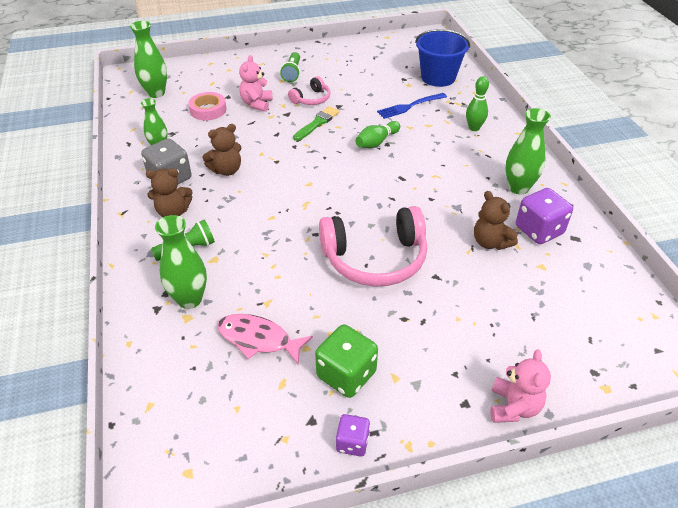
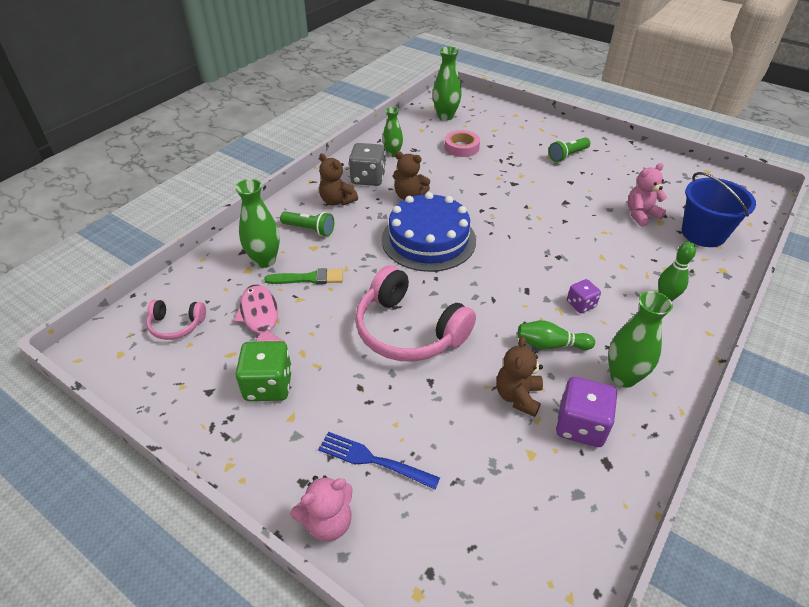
camera: 50 degrees right, 0 degrees up
(256, 104) = (502, 163): pink teddy bear -> pink teddy bear (641, 215)
(291, 191) = (428, 239): none -> blue cake
(311, 99) = (551, 184): pink headphones -> pink headphones (176, 325)
(317, 123) = (526, 204): green brush -> green brush (309, 278)
(352, 442) = (206, 428): purple dice -> purple dice (581, 304)
(376, 142) = (551, 249): green bowling pin -> green bowling pin (550, 345)
(410, 106) = (631, 240): blue fork -> blue fork (373, 460)

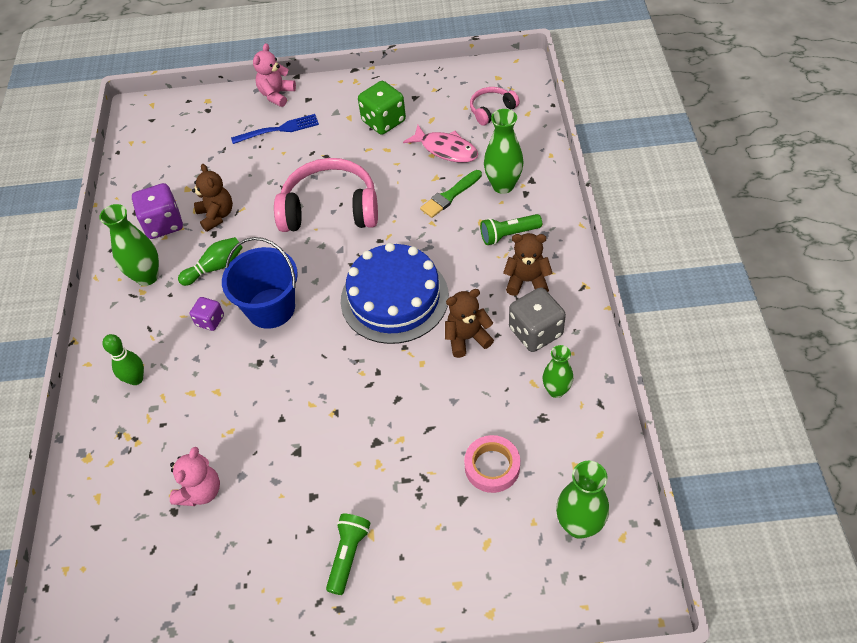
camera: 145 degrees right, 10 degrees up
(703, 233) = (119, 507): blue bucket -> blue bucket (271, 308)

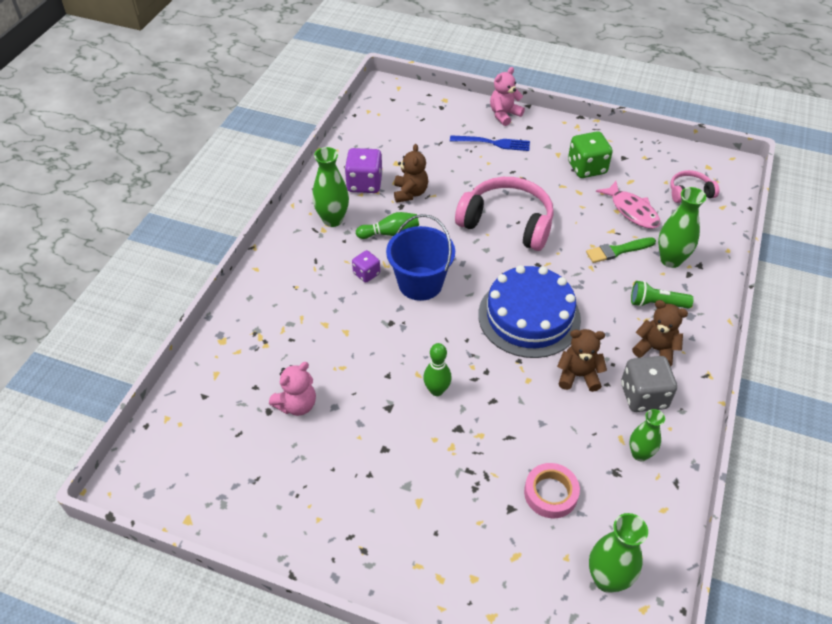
camera: 20 degrees right, 5 degrees down
(136, 379) = (287, 296): green bowling pin -> green bowling pin (436, 390)
(348, 555) = (392, 510): green flashlight -> none

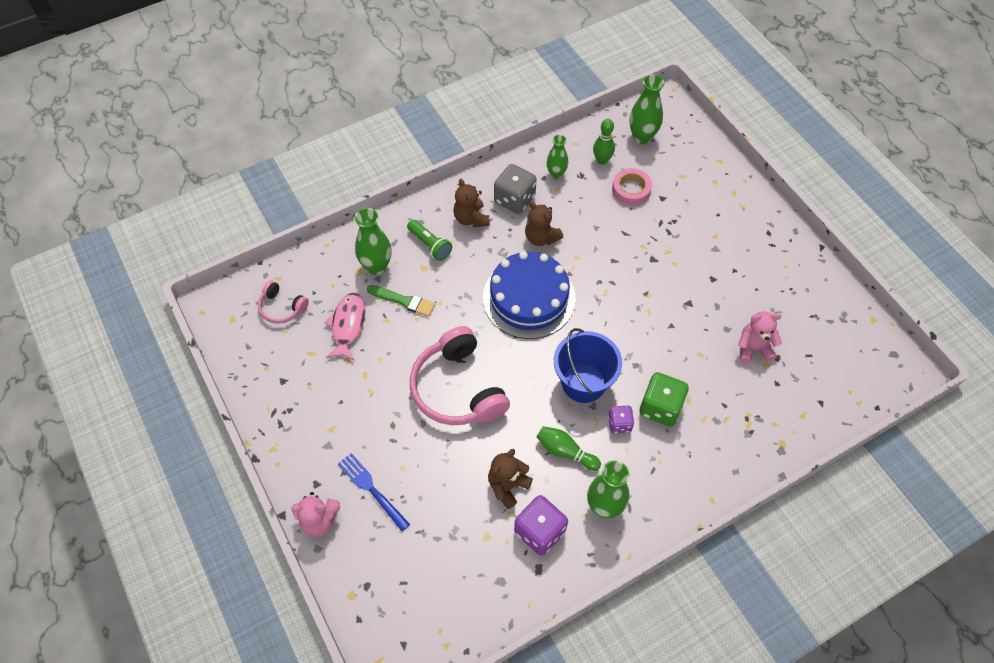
camera: 140 degrees left, 10 degrees up
(436, 390) = (645, 292): green bowling pin -> green bowling pin (602, 160)
(587, 168) = (327, 394): green dice -> green dice (660, 407)

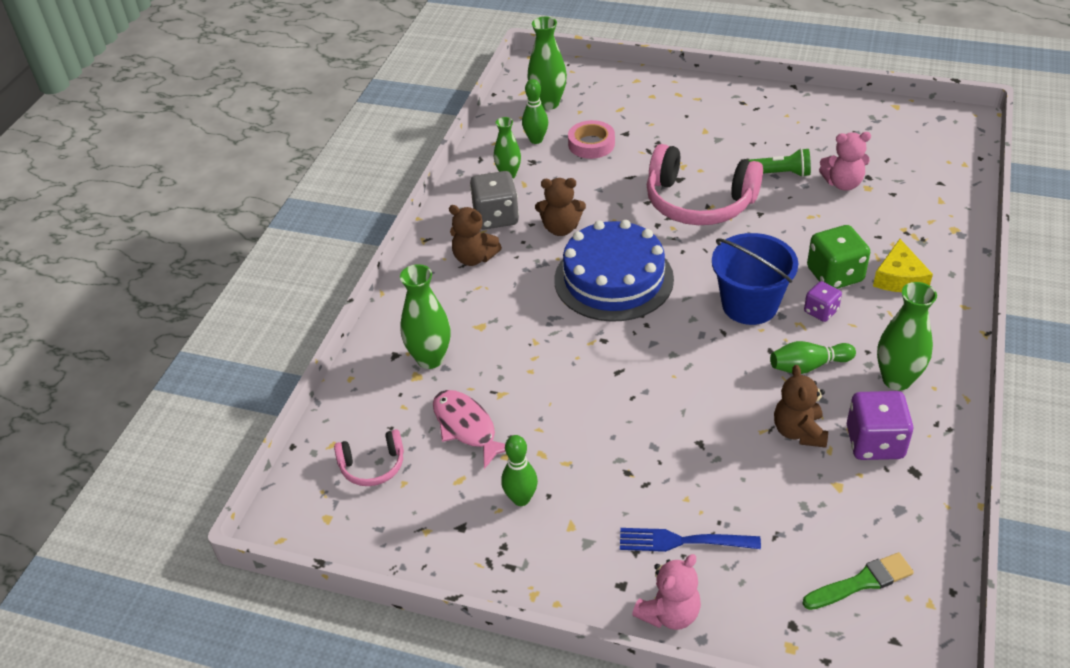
camera: 40 degrees left, 15 degrees down
(326, 391) = (521, 499): none -> green bowling pin
(404, 301) = (497, 366): green brush -> green brush (861, 582)
(430, 245) = (461, 304): green flashlight -> green flashlight (780, 174)
(457, 389) = (647, 395): pink headphones -> pink headphones (698, 202)
(698, 444) = (899, 277): none -> yellow cheese
(753, 348) = (843, 183): pink teddy bear -> pink teddy bear turned 135 degrees counterclockwise

